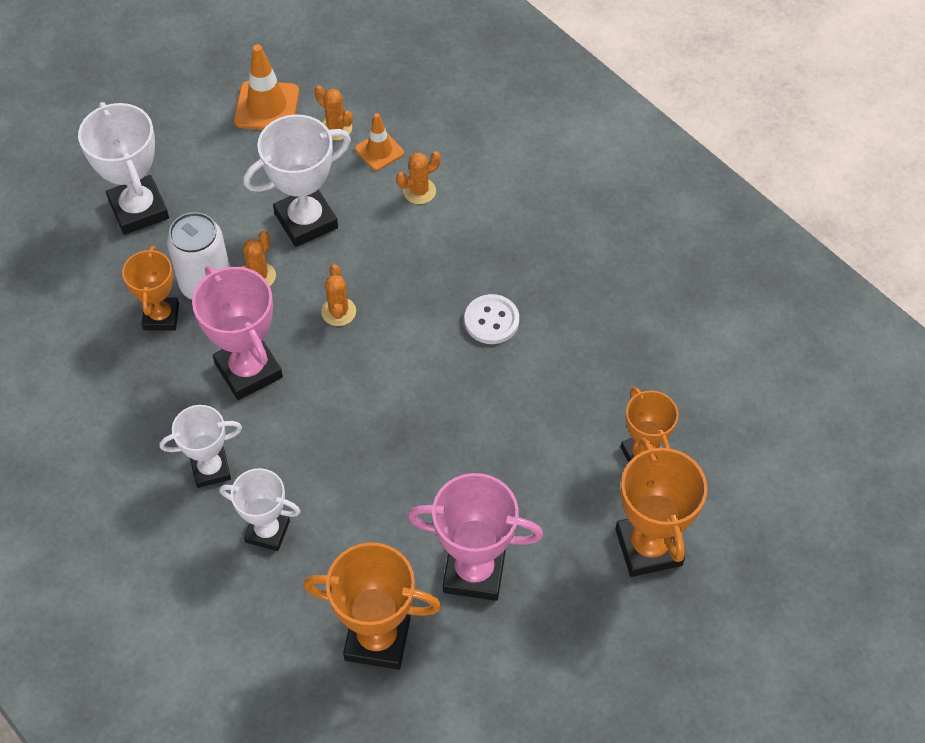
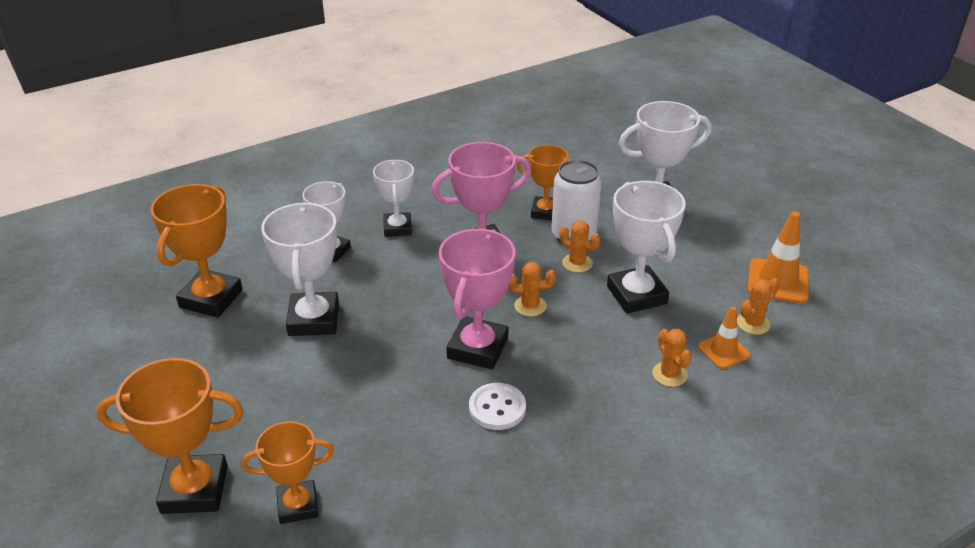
camera: 100 degrees right, 20 degrees down
(395, 514) = (314, 319): none -> white trophy
(474, 572) = (237, 360): pink trophy -> pink trophy (478, 348)

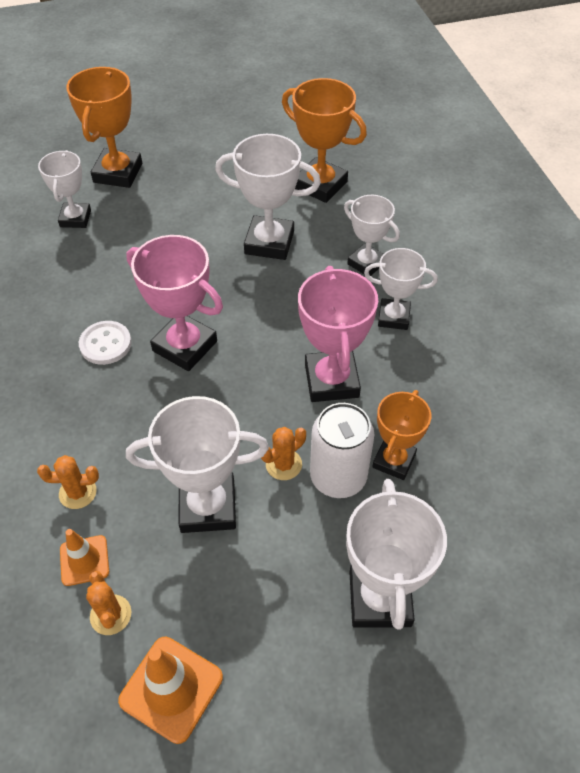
camera: 105 degrees right, 15 degrees up
(298, 505) = (75, 218): orange trophy -> white trophy
(530, 306) = (227, 401): orange cactus -> none

